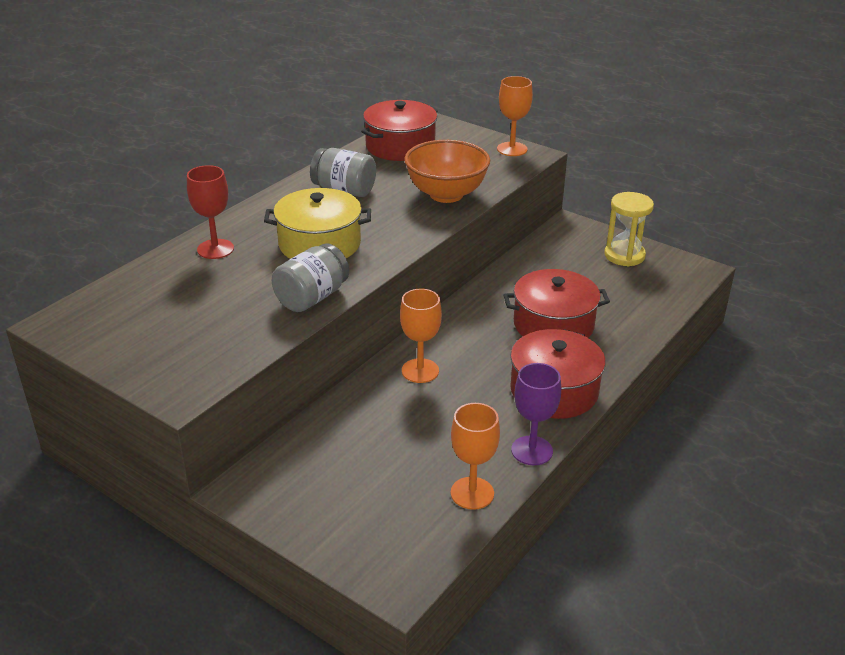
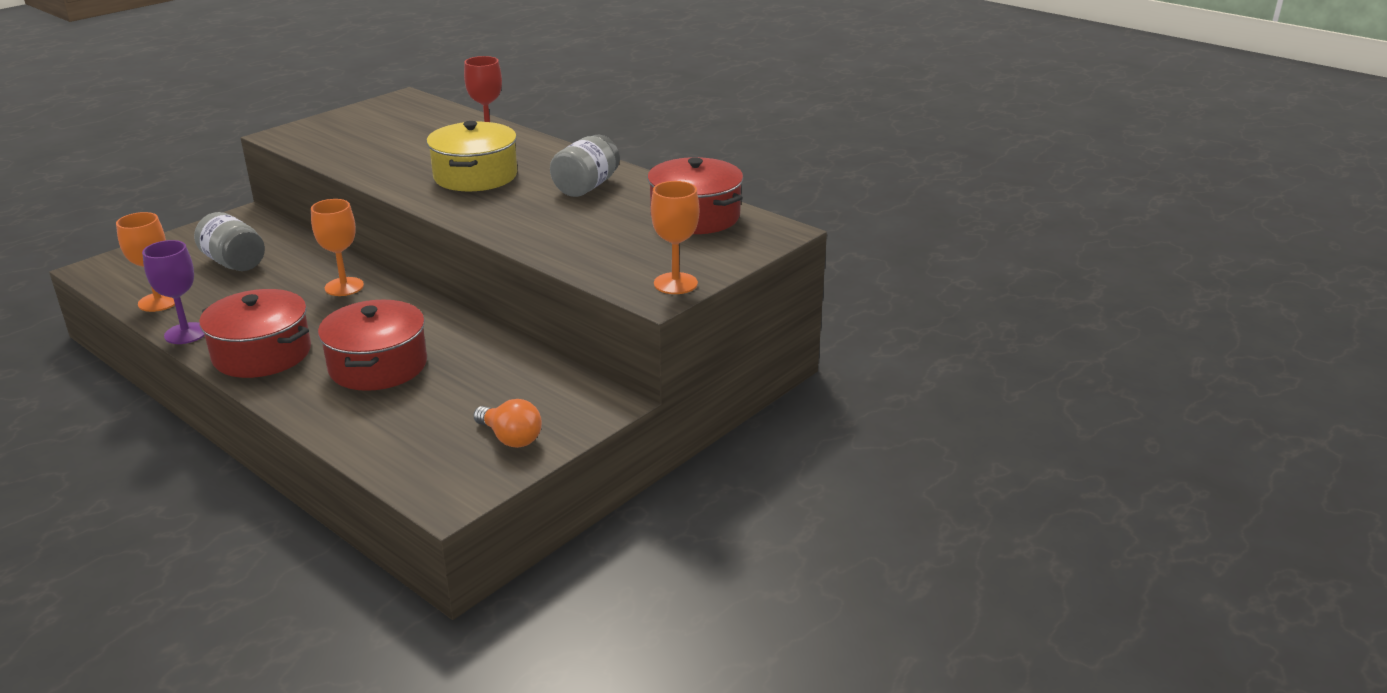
camera: 95 degrees right, 5 degrees down
(312, 297) = (380, 173): grey jar -> grey jar (234, 263)
(446, 194) = (557, 236): orange bowl -> none
(624, 255) = (511, 438): yellow hourglass -> orange light bulb

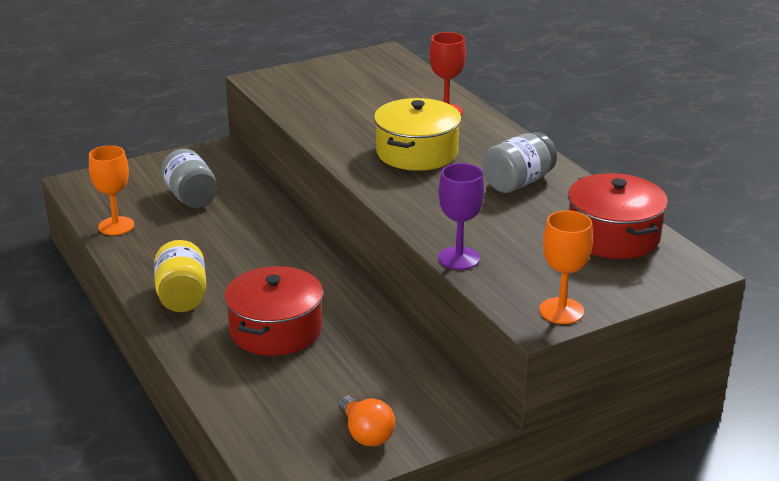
camera: 20 degrees right, 0 degrees up
(186, 333) = (127, 262): purple goblet -> purple goblet (459, 258)
(262, 354) = (182, 296): red pot -> yellow jar
(344, 287) = (275, 240): orange goblet -> none

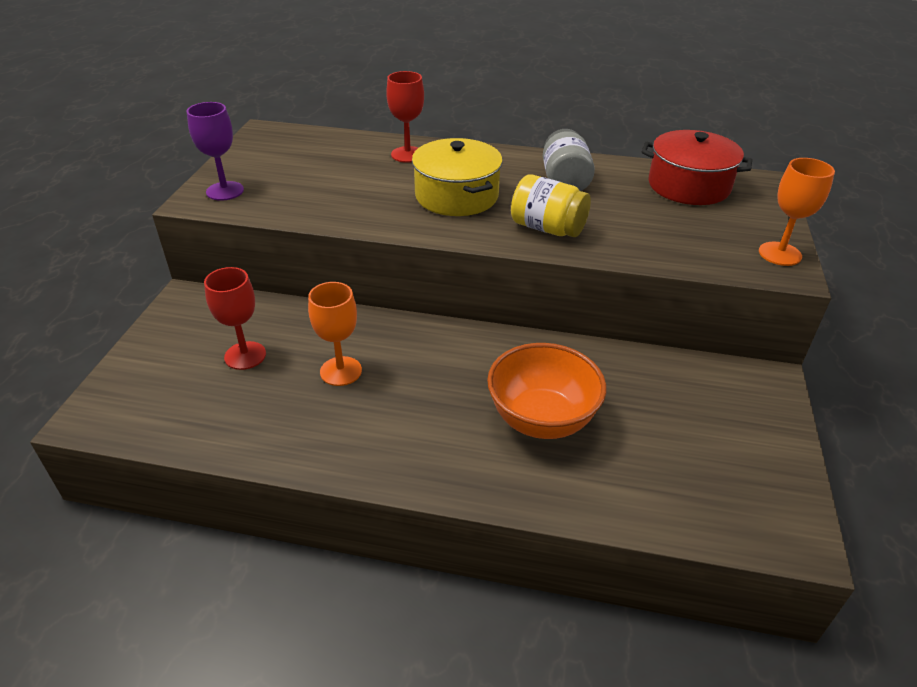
camera: 50 degrees left, 10 degrees up
(116, 226) = (221, 432): orange goblet -> orange goblet (341, 371)
(182, 296) = (415, 452): yellow jar -> yellow jar (547, 228)
(191, 197) = (245, 355): grey jar -> red goblet
(276, 330) = (541, 419): red pot -> orange bowl
(366, 434) = (752, 449): orange light bulb -> none
(459, 258) = (655, 258): purple goblet -> purple goblet (225, 191)

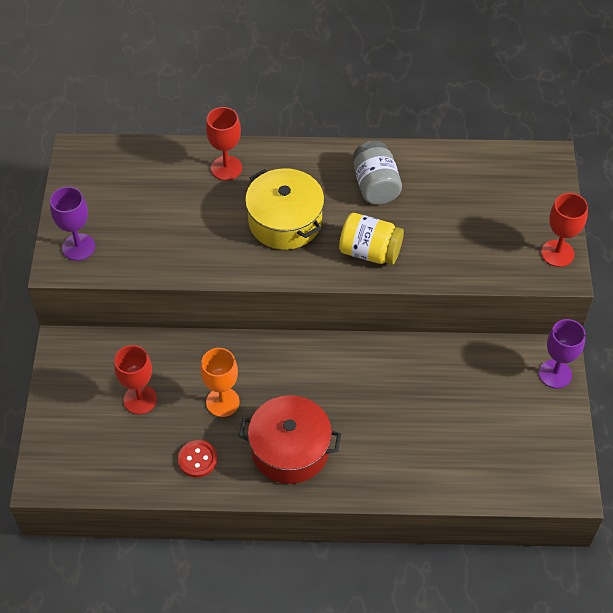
camera: 10 degrees left, 15 degrees up
(286, 425) = (197, 459): none -> red button
(541, 419) = (387, 421): orange bowl -> none
(688, 186) = (483, 175): red pot -> red pot (290, 450)
(770, 399) = (555, 374): none -> purple goblet
(780, 254) = (557, 253): orange goblet -> red goblet

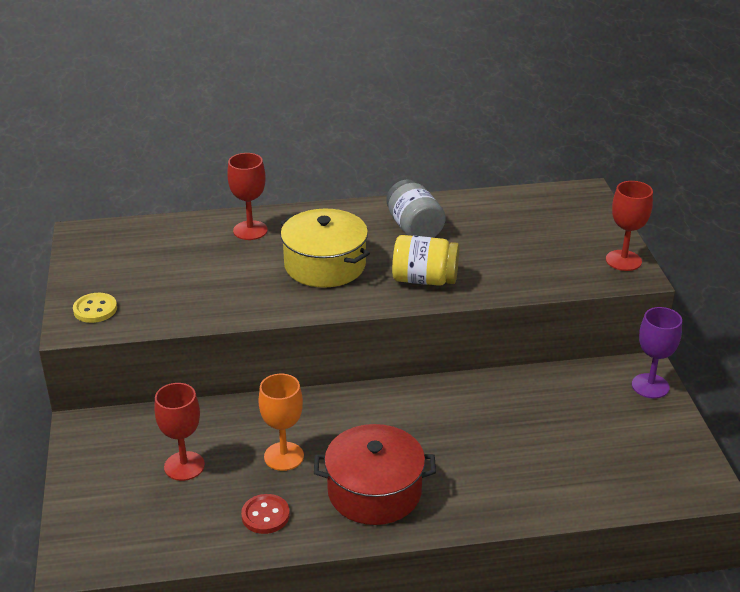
camera: 10 degrees left, 20 degrees down
(78, 247) = (95, 309): purple goblet -> yellow button

